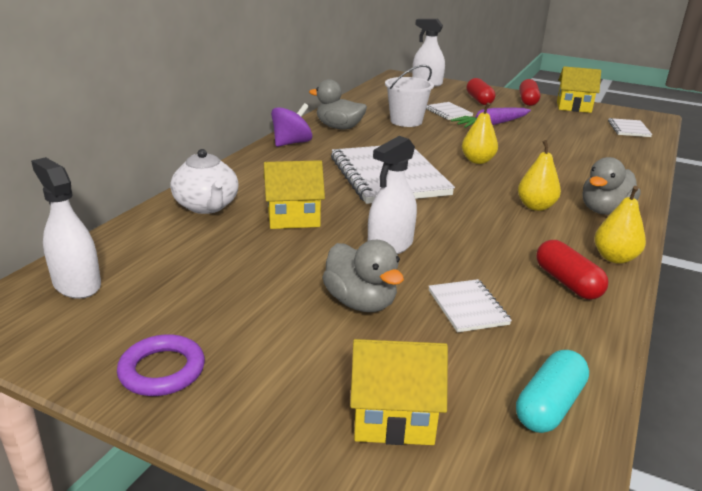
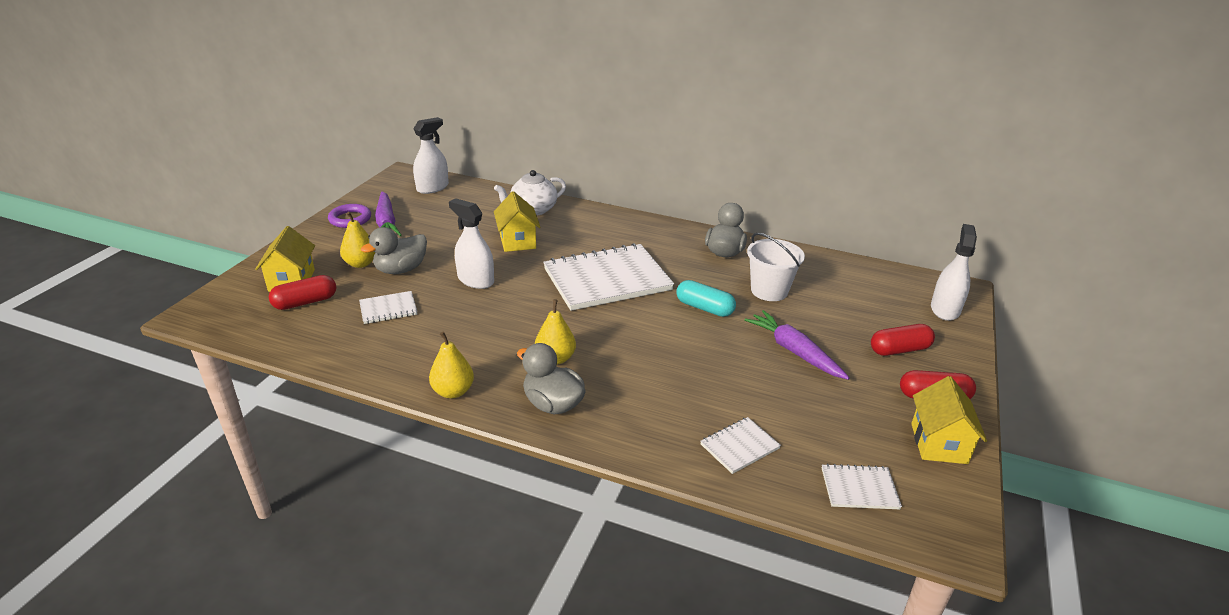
camera: 85 degrees right, 5 degrees up
(195, 326) = (386, 222): none -> purple carrot
(291, 143) = (669, 231): purple spinning top -> none
(448, 112) = (823, 321): white notebook -> white notebook (739, 446)
(477, 161) = (665, 332): yellow pear -> yellow pear (361, 263)
(549, 405) = (282, 331): turquoise capsule -> turquoise capsule (704, 308)
(567, 282) = (415, 358): red capsule -> red capsule (305, 302)

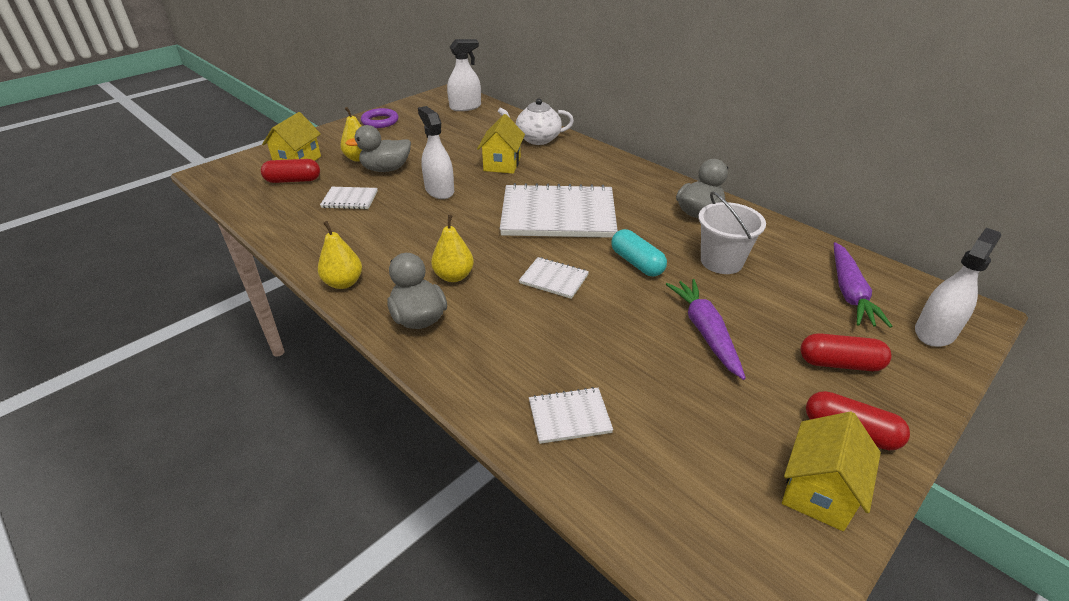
camera: 25 degrees right, 5 degrees up
(386, 222) = (406, 129): purple carrot -> purple carrot (849, 292)
(859, 488) = (675, 511): white notebook -> white notebook (554, 279)

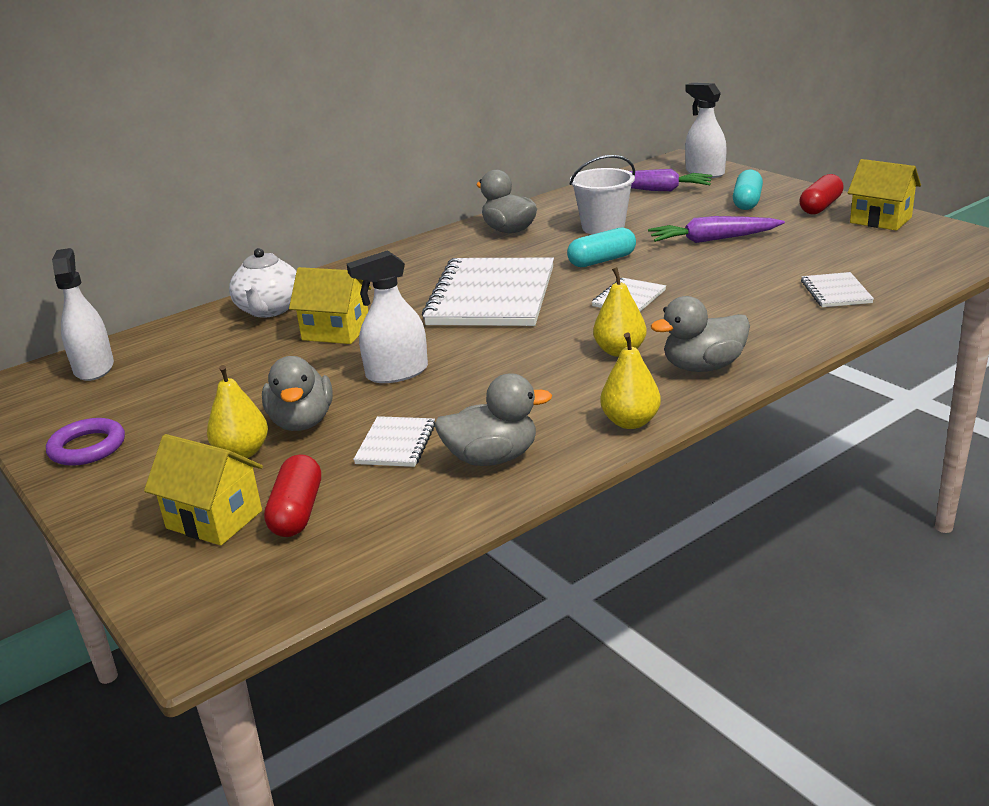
camera: 80 degrees left, 10 degrees down
(320, 232) = (492, 458): none -> grey duck
(839, 363) = (747, 202): red capsule -> turquoise capsule

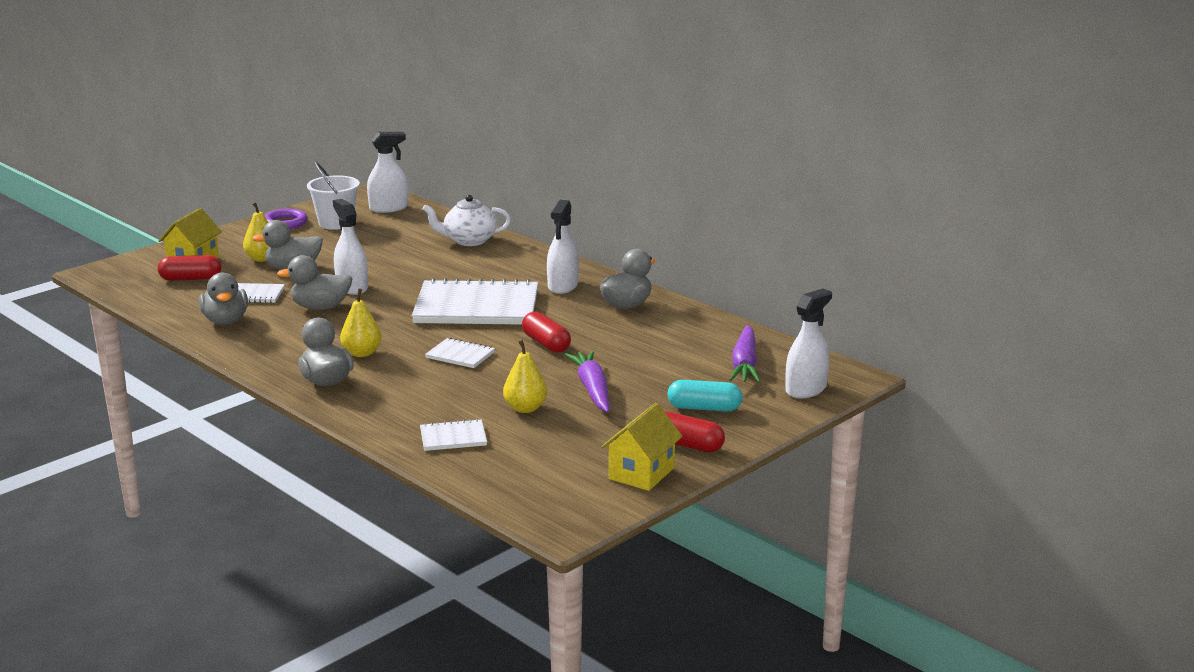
camera: 80 degrees right, 5 degrees down
(336, 332) = (424, 264): yellow house -> none
(444, 258) = (563, 286): none -> white spray bottle
(462, 389) = (320, 307): none -> grey duck
(602, 261) = (546, 344): turquoise capsule -> red capsule
(603, 227) = (631, 342): white bucket -> white bucket (336, 223)
(630, 422) = (253, 358): yellow pear -> yellow pear (525, 408)

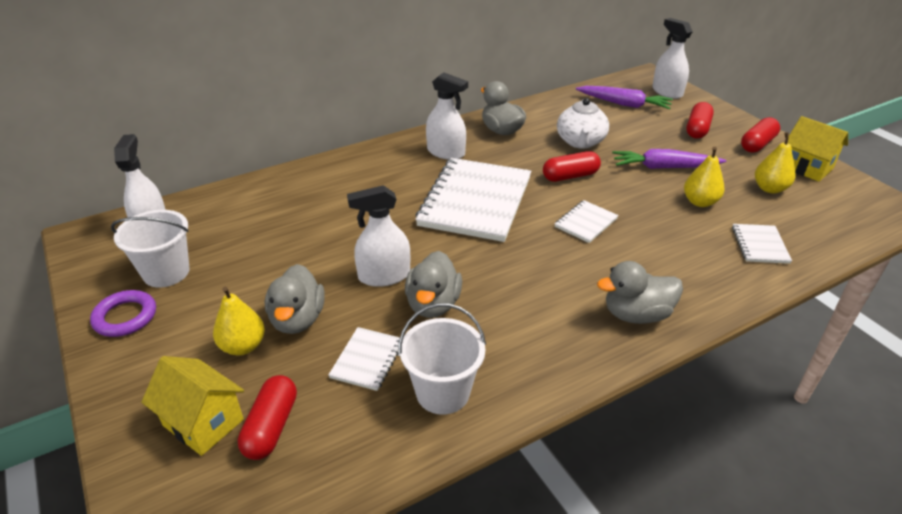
camera: 75 degrees left, 15 degrees up
(225, 321) = (443, 392): grey duck -> white bucket
(362, 353) = (569, 283): yellow pear -> yellow pear (769, 188)
(469, 241) = (299, 187): white teapot -> white teapot (580, 142)
(704, 408) = (697, 129): turquoise capsule -> red capsule

